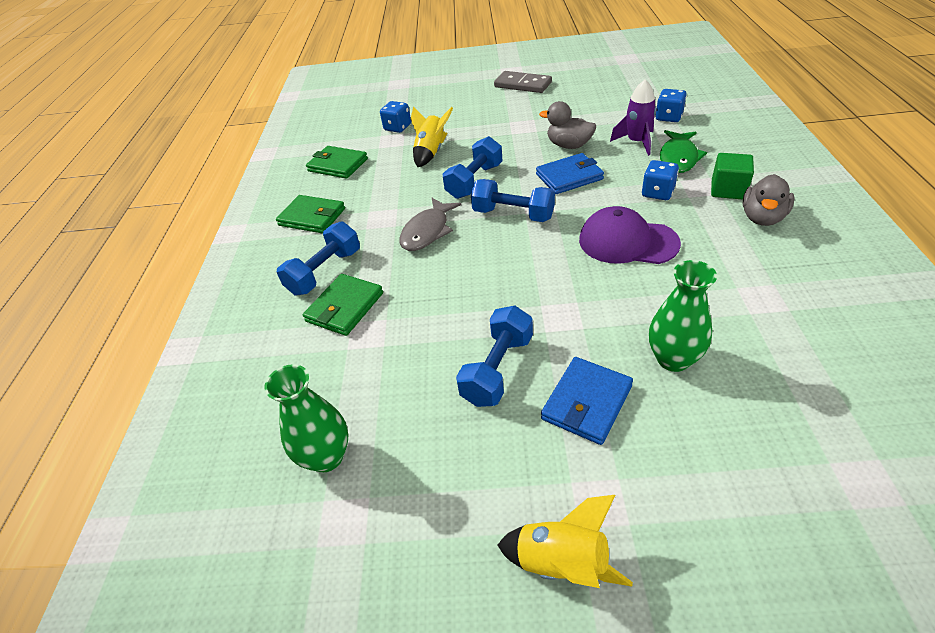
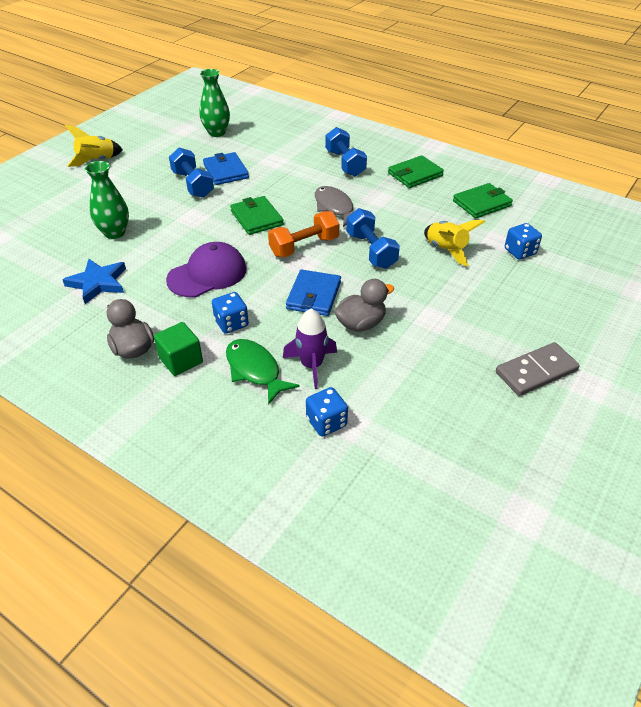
camera: 120 degrees right, 0 degrees up
(345, 307) = (303, 160): green wallet -> green wallet (256, 218)
(513, 214) = (304, 246): blue dumbbell -> orange dumbbell
(587, 402) = (138, 197): blue wallet -> blue wallet (226, 171)
(749, 300) = (98, 283): none -> blue star

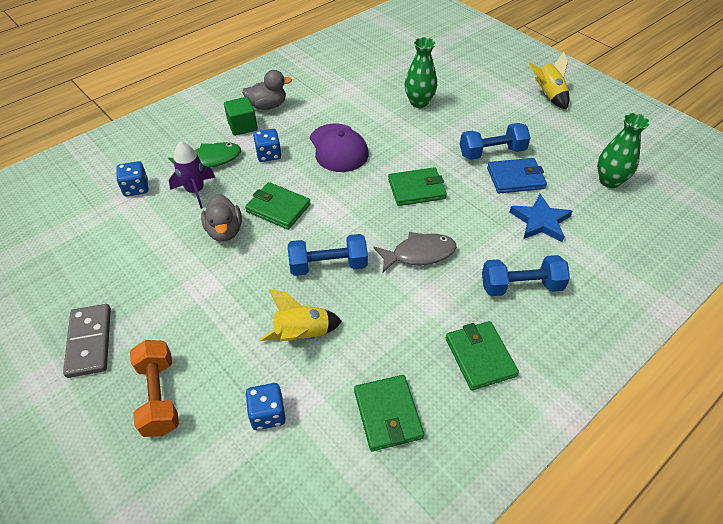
camera: 105 degrees right, 5 degrees up
(98, 283) = (352, 92): blue star -> blue star (540, 221)
(304, 246) = (355, 215): orange dumbbell -> orange dumbbell (159, 396)
(314, 295) = (278, 208): blue wallet -> green wallet

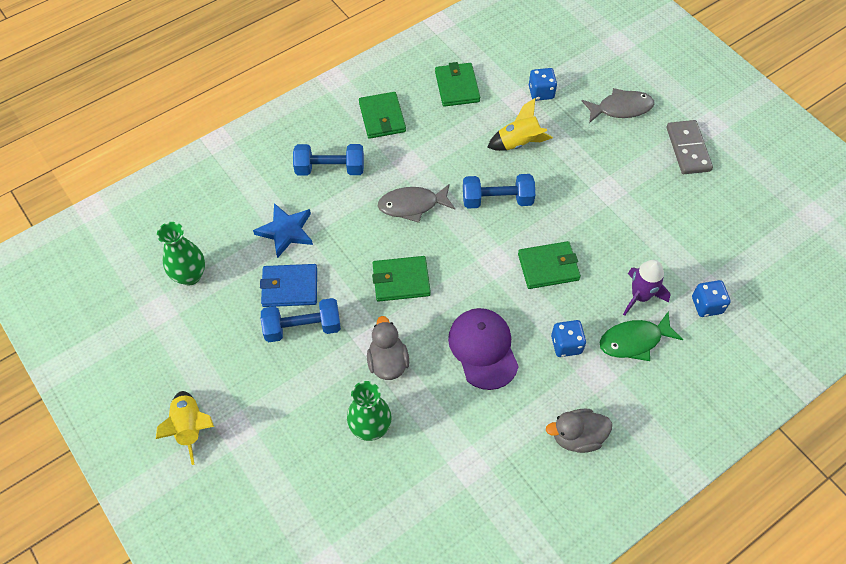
camera: 175 degrees left, 10 degrees up
(159, 396) = (621, 108): orange dumbbell -> grey fish
(225, 231) = (599, 243): grey duck -> grey duck (388, 362)
(242, 126) = (605, 398): green cube -> none
(278, 208) = (548, 267): green wallet -> green wallet turned 45 degrees counterclockwise

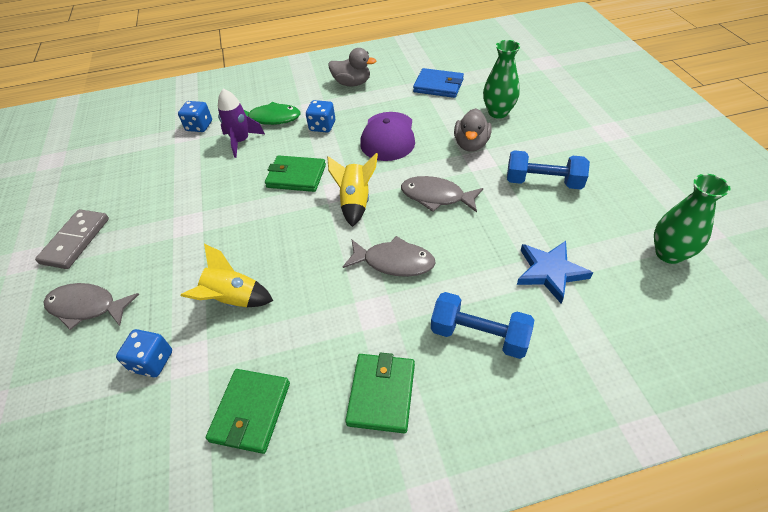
camera: 155 degrees left, 10 degrees down
(190, 427) = (651, 139): yellow rocket -> yellow rocket (355, 202)
(290, 287) = (552, 216): blue wallet -> blue wallet (438, 86)
(401, 280) = (436, 197): green wallet -> grey fish
(497, 200) = (301, 243): blue dumbbell -> none

